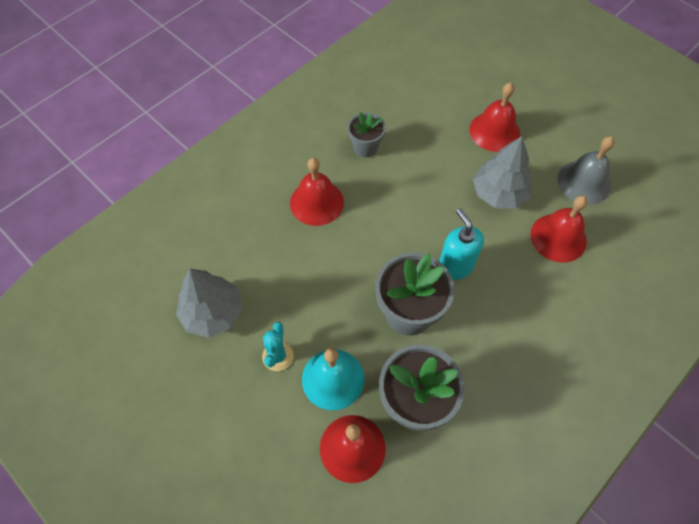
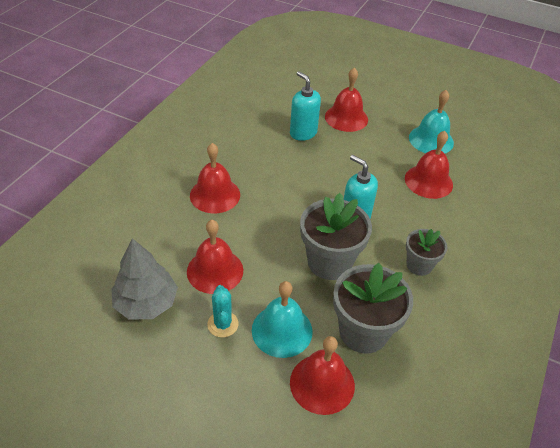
camera: 20 degrees left, 15 degrees down
(289, 293) = (215, 270): none -> red bell
(365, 147) = (243, 147): grey flower pot -> grey flower pot (419, 265)
(437, 142) = (303, 133): none -> turquoise soap dispenser
(499, 193) = (368, 159): grey tree -> none
(584, 182) = (431, 140): grey bell -> turquoise bell

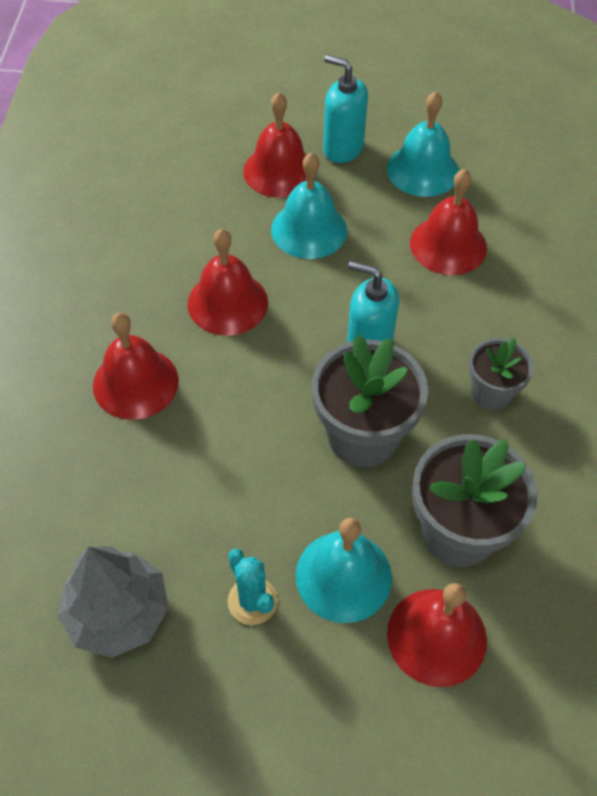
camera: 20 degrees left, 10 degrees up
(215, 270) = (198, 516): red bell -> red bell (227, 303)
(303, 133) = (224, 221): turquoise soap dispenser -> turquoise soap dispenser (342, 148)
(349, 150) = (309, 229): none -> turquoise bell

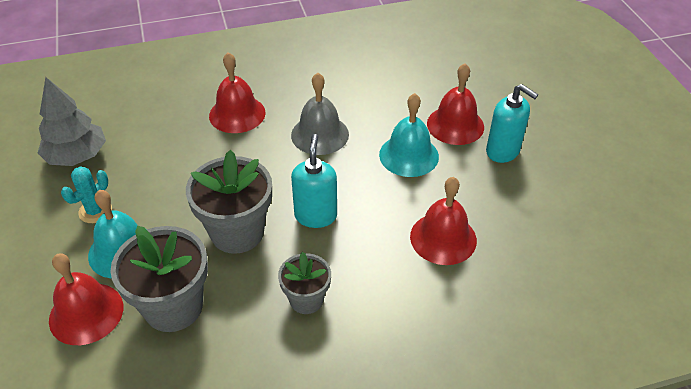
camera: 70 degrees right, 10 degrees down
(227, 303) = (320, 134): red bell -> grey bell
(342, 148) = (503, 151): turquoise soap dispenser -> turquoise soap dispenser turned 120 degrees clockwise
(423, 170) = (514, 203): turquoise bell -> none

